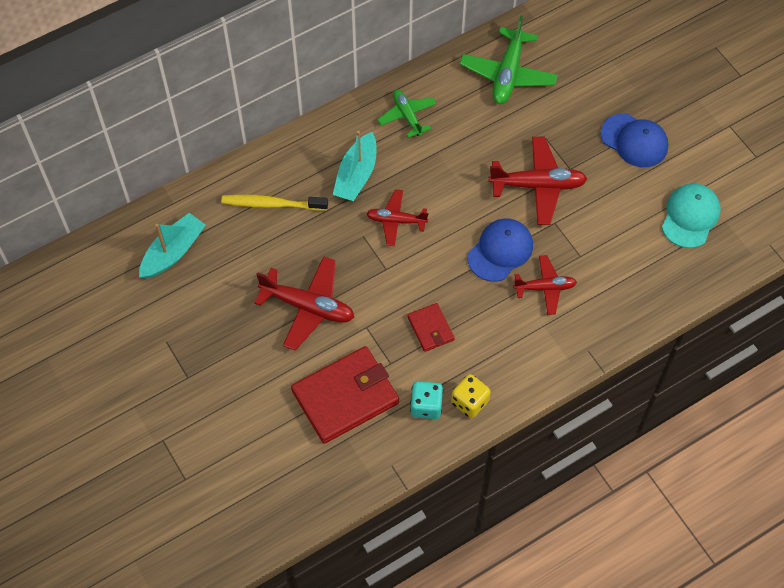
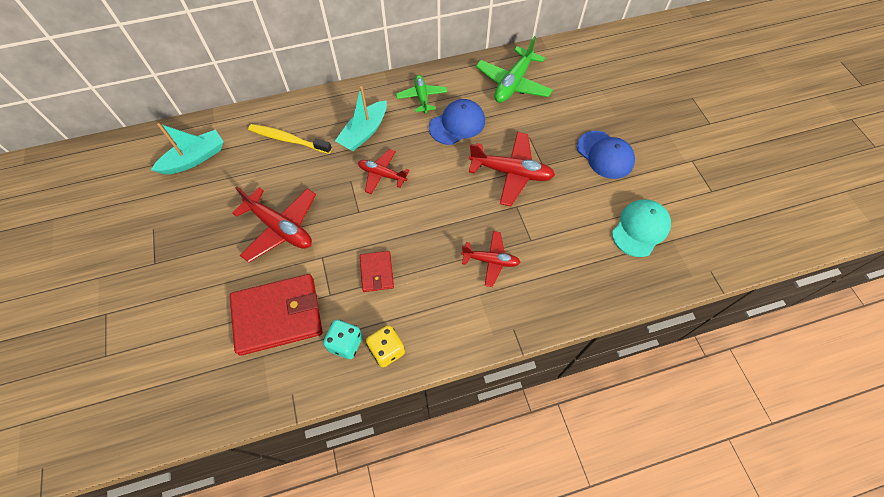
camera: 15 degrees right, 0 degrees up
(500, 251) = (461, 219): blue cap -> blue cap (457, 124)

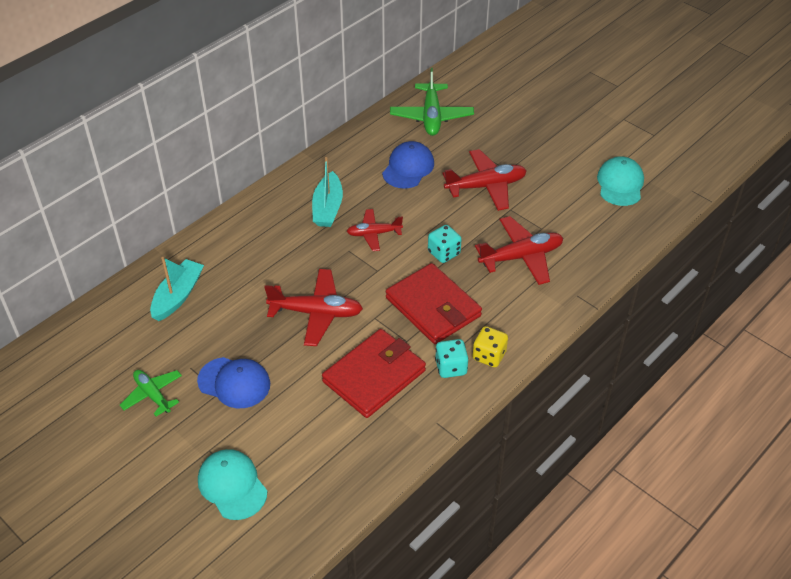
camera: 30 degrees left, 15 degrees down
(94, 359) = (232, 485): none -> turquoise cap
(288, 139) = (259, 243): yellow toothbrush -> none
(377, 272) = (433, 307): red wallet -> red wallet, size x1.99
(422, 97) = (357, 159): green plane -> green plane (152, 395)
(426, 222) = (444, 253): none -> turquoise dice
(491, 261) = (521, 257): red plane -> red plane, size x1.60
(605, 155) = (552, 142): blue cap -> blue cap (234, 383)

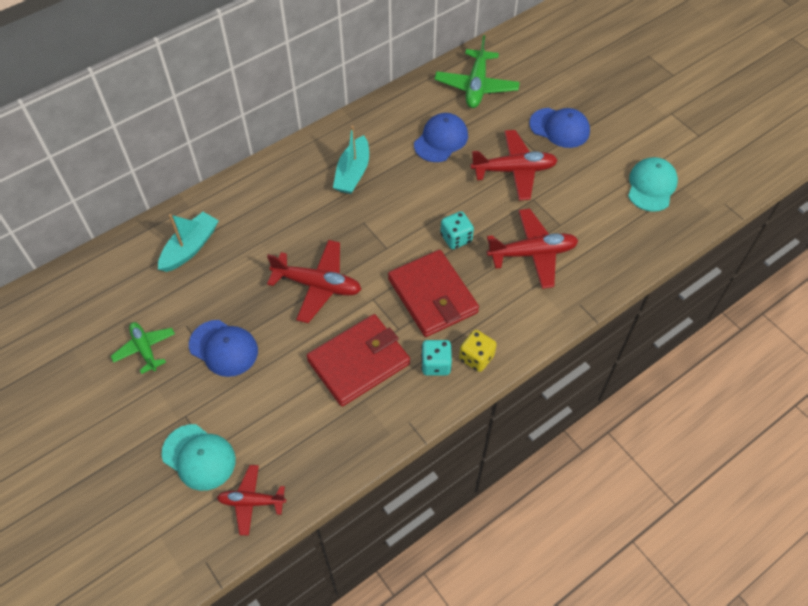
camera: 10 degrees right, 10 degrees up
(232, 485) = (199, 457): turquoise cap -> turquoise cap turned 150 degrees clockwise
(374, 234) = (391, 207): red plane -> red plane (251, 501)
(521, 144) = (559, 128): none -> blue cap

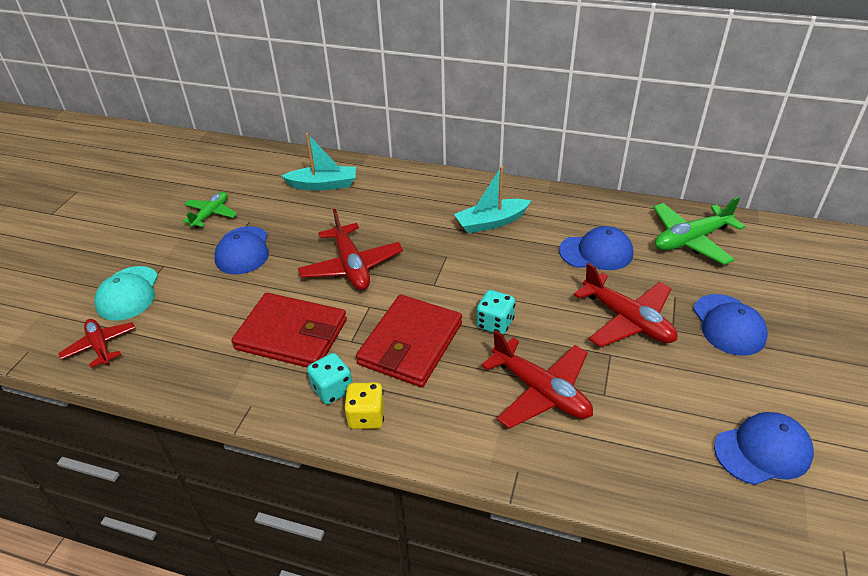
camera: 55 degrees right, 15 degrees down
(651, 186) = (762, 450): turquoise cap -> blue cap

